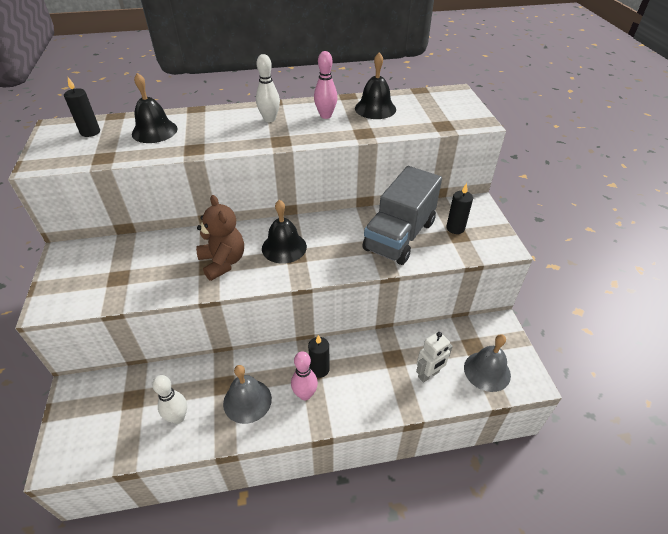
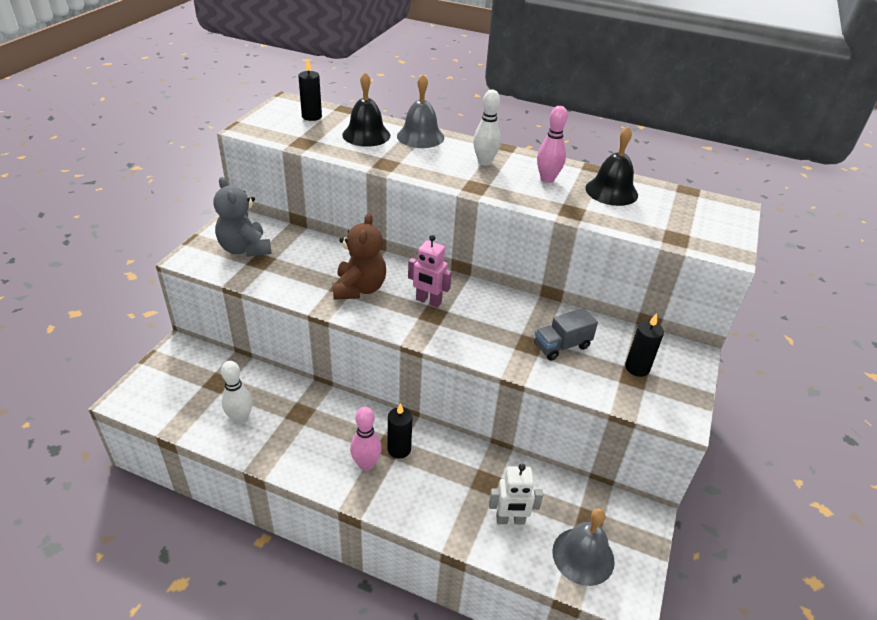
camera: 30 degrees right, 5 degrees down
(94, 274) = (245, 249): none -> grey teddy bear
(247, 401) = (309, 439): grey bell -> grey bell (420, 136)
(284, 247) = (428, 301): black bell -> pink robot
(399, 236) = (562, 346): grey truck -> grey truck, size x0.49

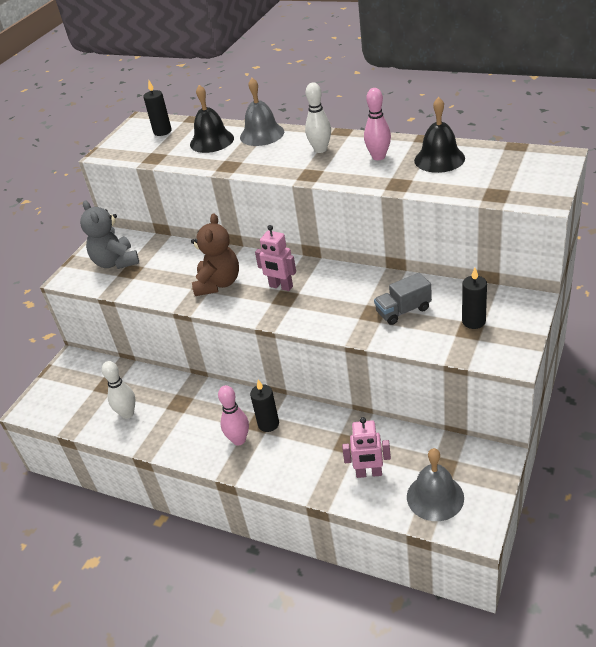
camera: 10 degrees right, 0 degrees up
(510, 520) = (369, 473): white robot -> pink robot

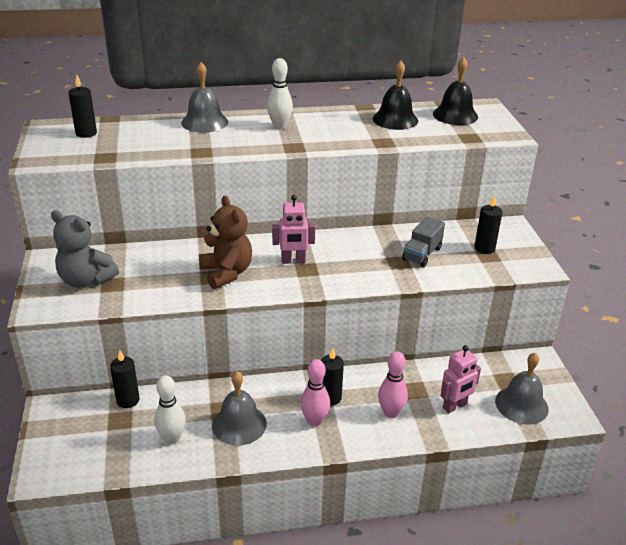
camera: 40 degrees left, 5 degrees down
(123, 371) = (128, 400): none -> black candle
(181, 420) = (239, 424): none -> grey bell
(212, 141) = (156, 134): black bell -> black bell (455, 115)
(378, 157) = (341, 125): pink bowling pin -> pink bowling pin (390, 412)

